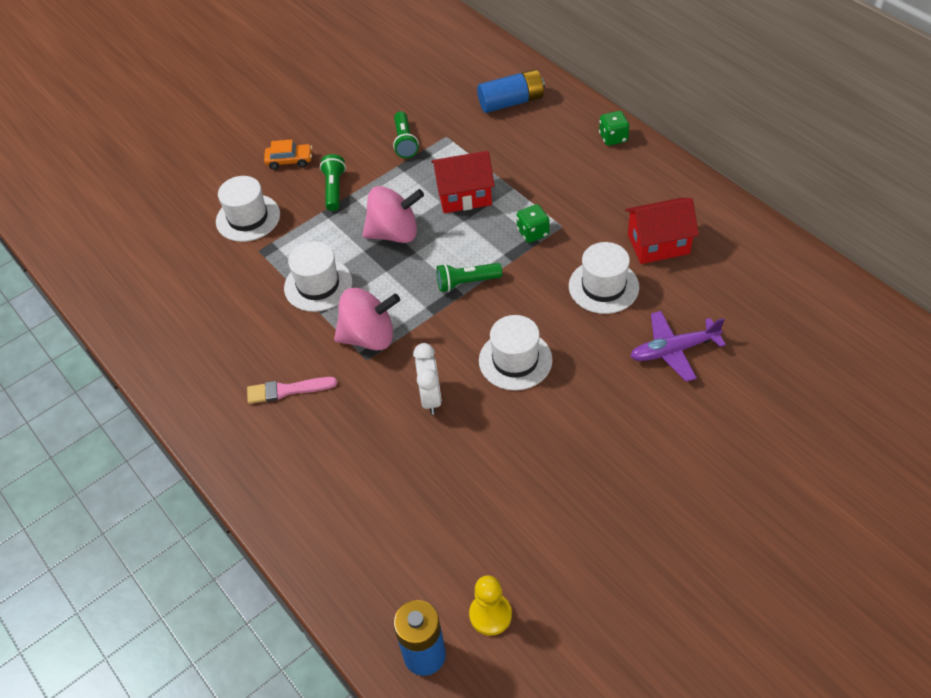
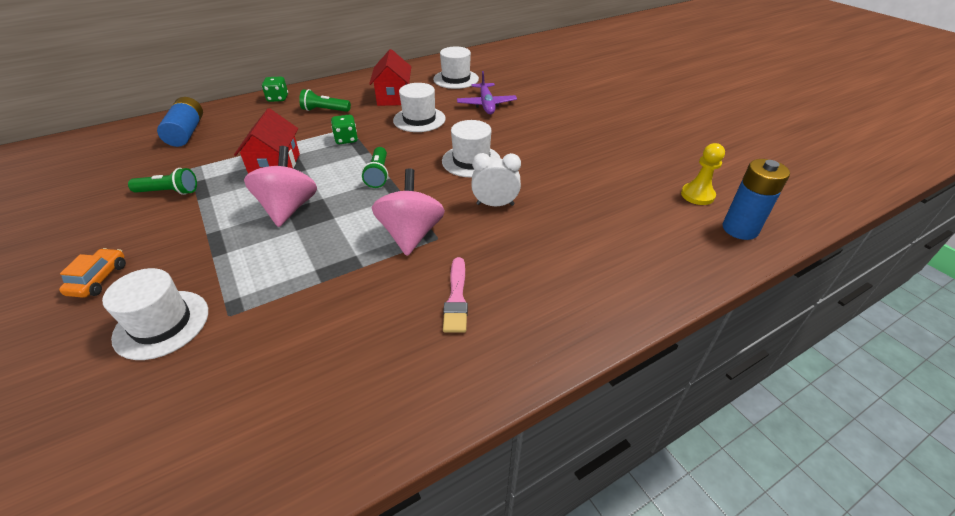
camera: 85 degrees left, 10 degrees down
(318, 285) = (321, 266): white hat -> white hat (456, 79)
(334, 189) = (187, 245): green flashlight -> green flashlight (325, 110)

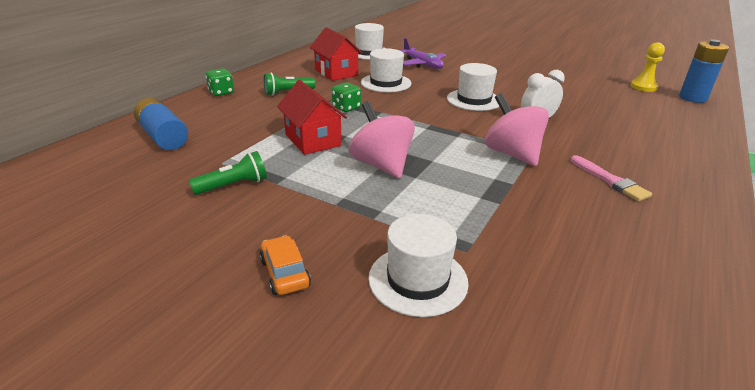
camera: 30 degrees left, 10 degrees down
(378, 174) = (417, 124): green flashlight -> none

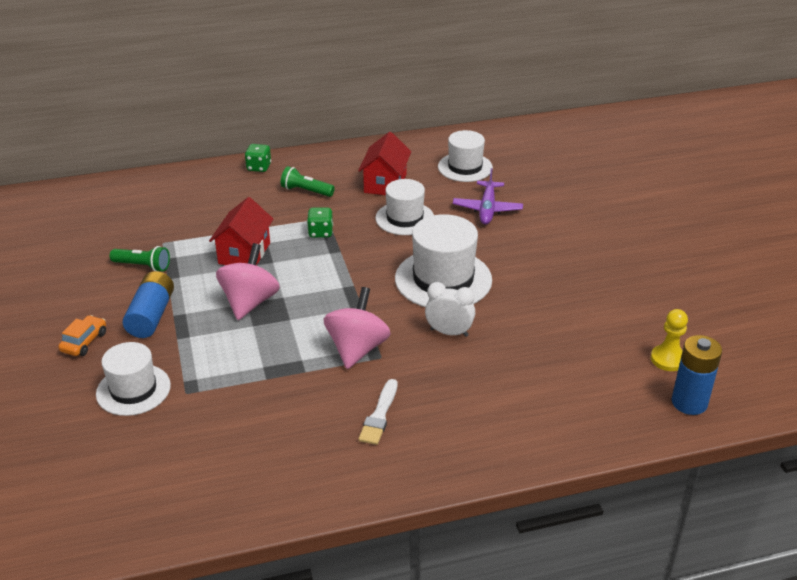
camera: 45 degrees right, 5 degrees up
(163, 137) = (162, 199): blue battery -> blue battery (151, 316)
(474, 100) = (443, 279): white hat -> white hat, size x1.52
(610, 180) = (379, 415): pink brush -> white brush

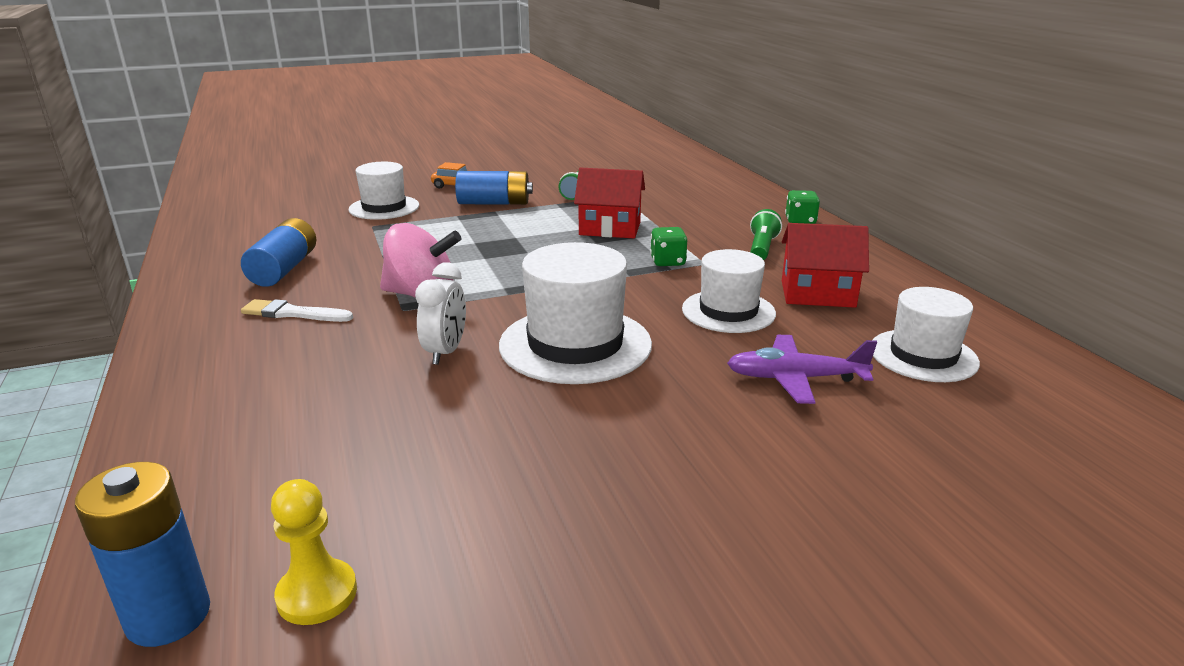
camera: 85 degrees right, 10 degrees down
(250, 302) = (516, 238): pink spinning top -> none
(284, 437) = (284, 269): none -> blue battery

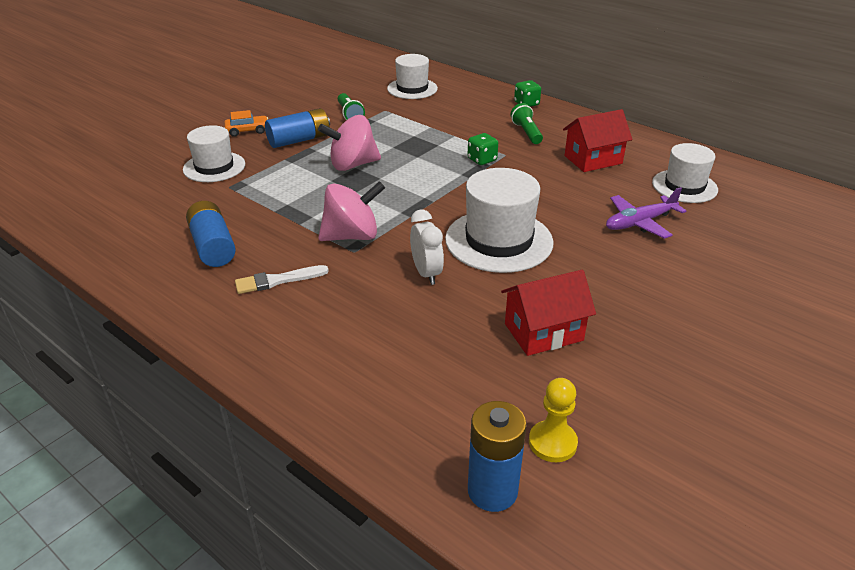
camera: 30 degrees left, 10 degrees up
(516, 234) = (352, 165): none -> pink spinning top
(610, 228) = (412, 142): red house -> red house (543, 332)
(728, 311) = (558, 188): white hat -> white hat (412, 88)

